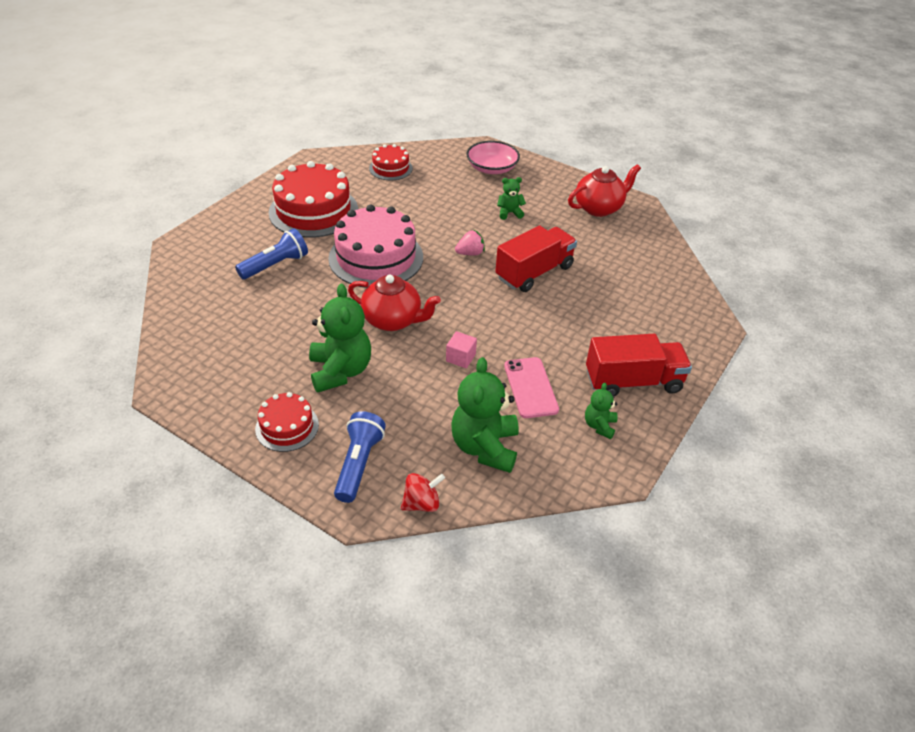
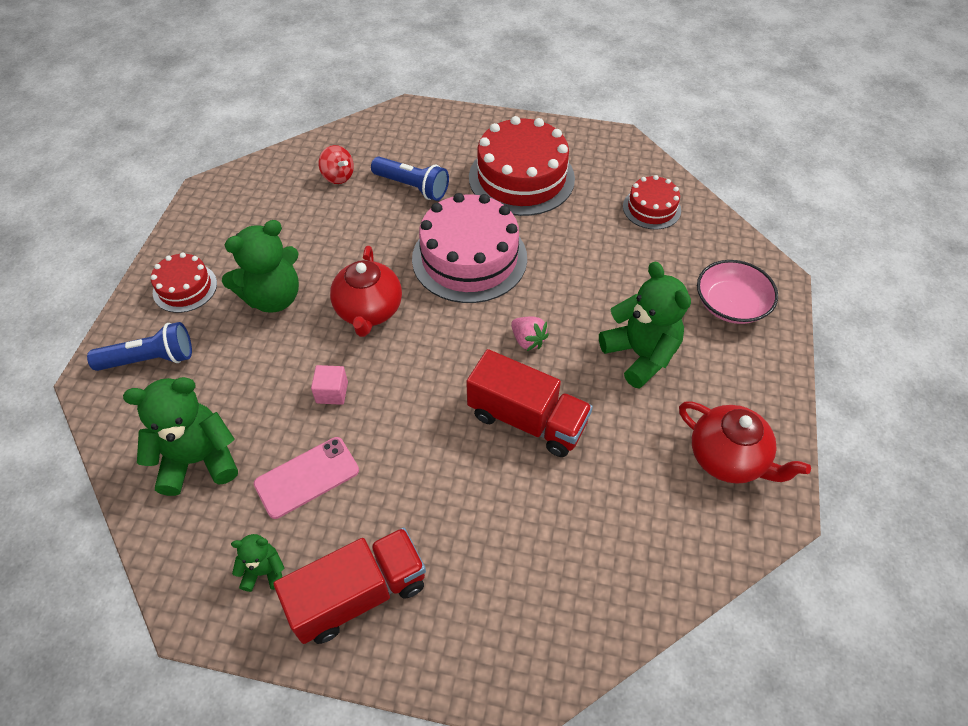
camera: 70 degrees right, 10 degrees up
(422, 503) = (109, 428): red spinning top -> red spinning top (338, 176)
(509, 213) = (640, 355): green teddy bear -> green teddy bear, size x1.98
(633, 381) = (358, 594): red truck -> red truck turned 90 degrees counterclockwise

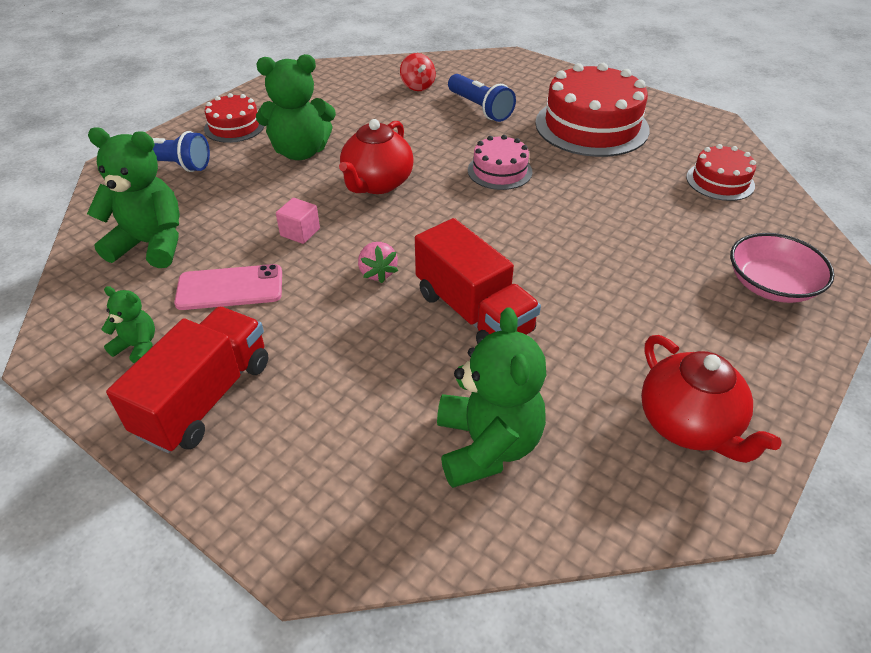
camera: 25 degrees right, 10 degrees down
(358, 594) = (205, 398): red truck -> red truck turned 60 degrees counterclockwise
(469, 258) = (499, 171): pink cake -> pink cake, size x0.53
(528, 340) = (517, 249): pink strawberry -> pink strawberry (377, 273)
(640, 355) = (635, 297): green teddy bear -> green teddy bear (487, 446)

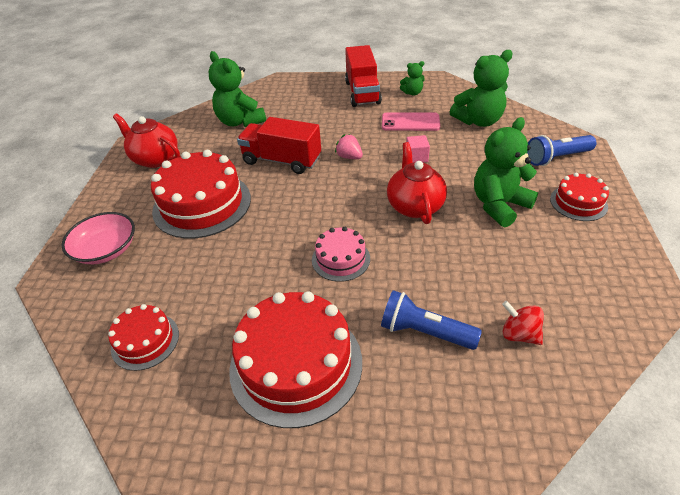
camera: 150 degrees right, 0 degrees up
(230, 288) = (410, 122): pink phone -> pink phone turned 45 degrees clockwise
(626, 293) = (202, 204): none -> red cake

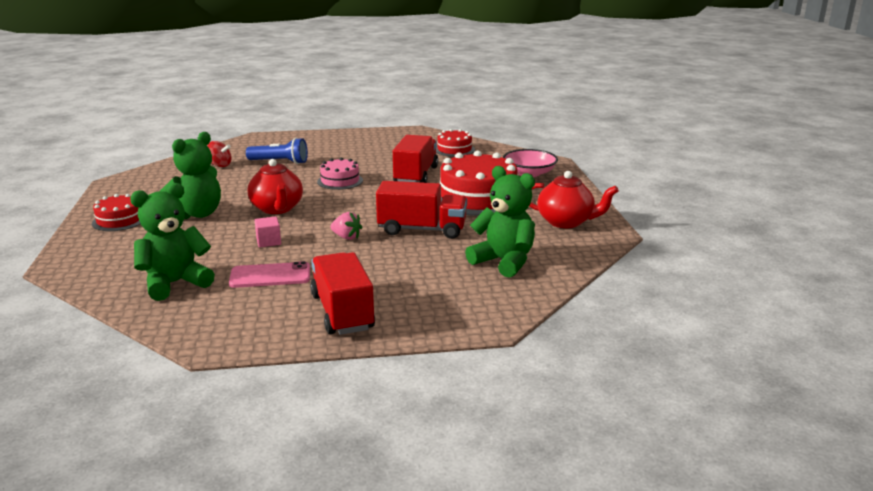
camera: 165 degrees right, 20 degrees down
(243, 261) = (415, 175): none -> red truck
(296, 364) = (357, 150): red cake -> none
(412, 93) = (260, 317): green teddy bear -> none
(556, 158) = (106, 251): blue flashlight -> none

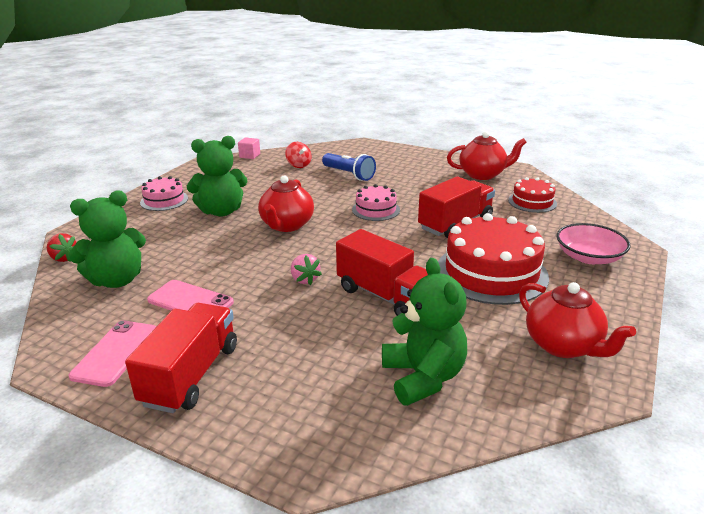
camera: 35 degrees right, 5 degrees up
(86, 285) = (64, 258): none -> red strawberry
(119, 220) = (164, 200): red cake -> pink cake
(175, 283) = (117, 280): green teddy bear -> green teddy bear turned 150 degrees clockwise
(257, 322) = (115, 353): none -> pink phone
(268, 242) = (236, 260): pink cube -> pink cube (250, 156)
(395, 139) = (483, 174): none -> red teapot

